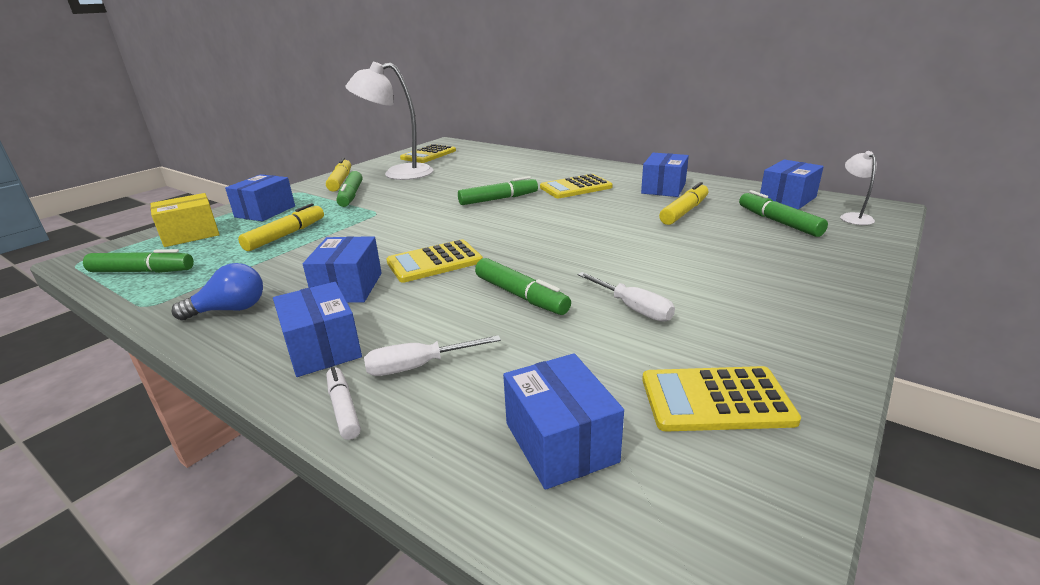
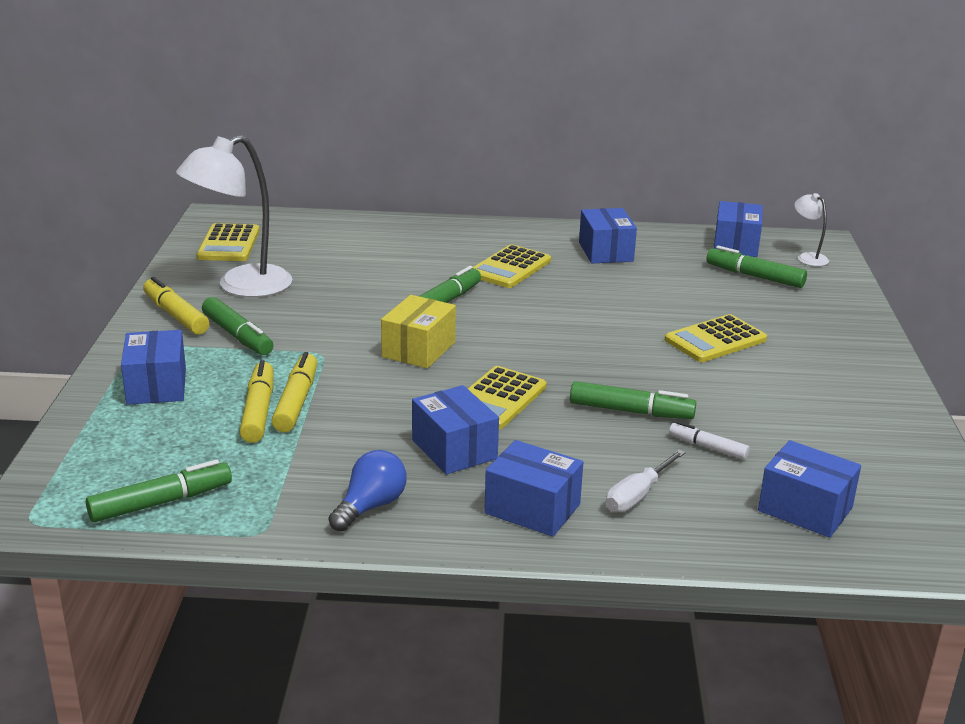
camera: 35 degrees left, 0 degrees up
(190, 234) = (116, 443): yellow box -> yellow box (418, 349)
(343, 408) = (630, 543): white marker -> white marker (708, 447)
(633, 308) = (735, 397): white screwdriver -> none
(684, 212) = (660, 280): yellow marker -> yellow marker (296, 402)
(716, 400) = (864, 450): yellow calculator -> yellow calculator (715, 340)

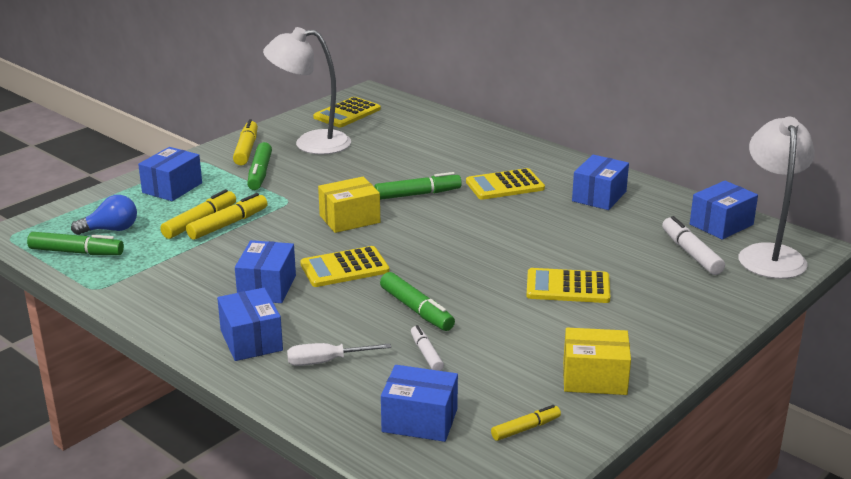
camera: 40 degrees right, 0 degrees up
(370, 506) = (169, 299): blue light bulb -> blue light bulb (111, 230)
(754, 276) = (691, 253): green marker -> white marker
(805, 509) = (419, 420): blue box -> blue box turned 60 degrees counterclockwise
(807, 257) = (769, 254): white lamp -> white lamp, size x2.18
(863, 408) = (594, 378): none -> yellow box
(889, 474) = (525, 428): none -> yellow marker

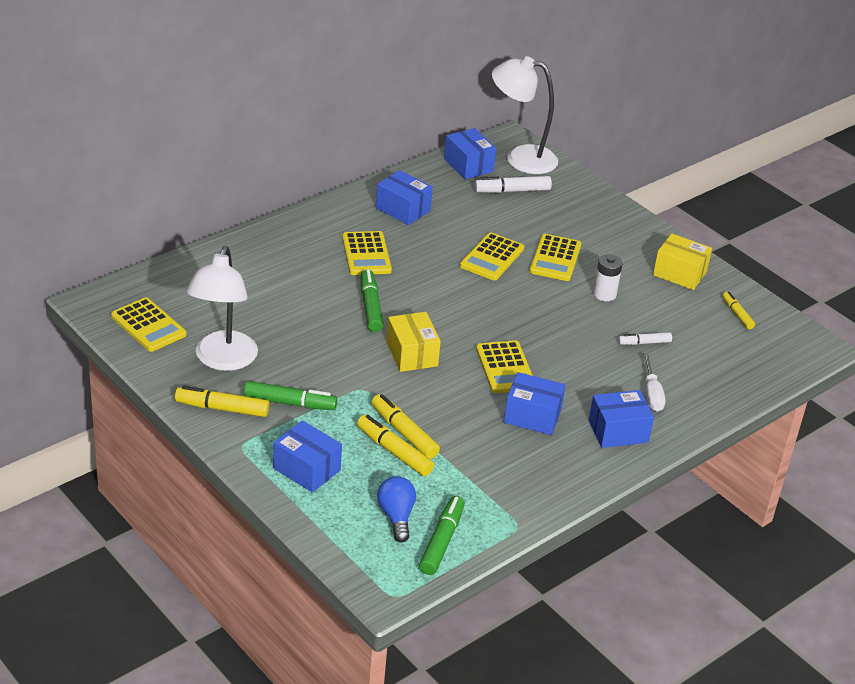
camera: 85 degrees left, 10 degrees up
(416, 310) = (580, 338): green marker -> none
(419, 420) = (728, 358): blue box -> none
(513, 323) = (604, 294): none -> white battery
(543, 249) = (492, 257): none -> yellow calculator
(594, 378) = (679, 273): yellow box -> yellow box turned 75 degrees counterclockwise

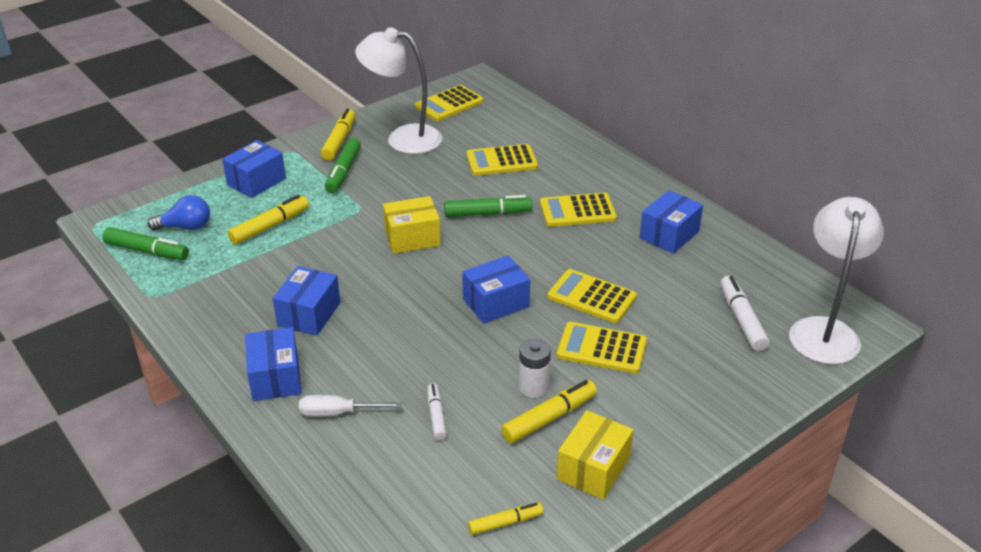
camera: 95 degrees right, 0 degrees up
(404, 433) = (295, 232): yellow marker -> yellow marker (549, 418)
(468, 165) = (785, 285): blue box -> blue box (496, 303)
(505, 368) = (389, 299): yellow calculator -> yellow calculator (501, 161)

